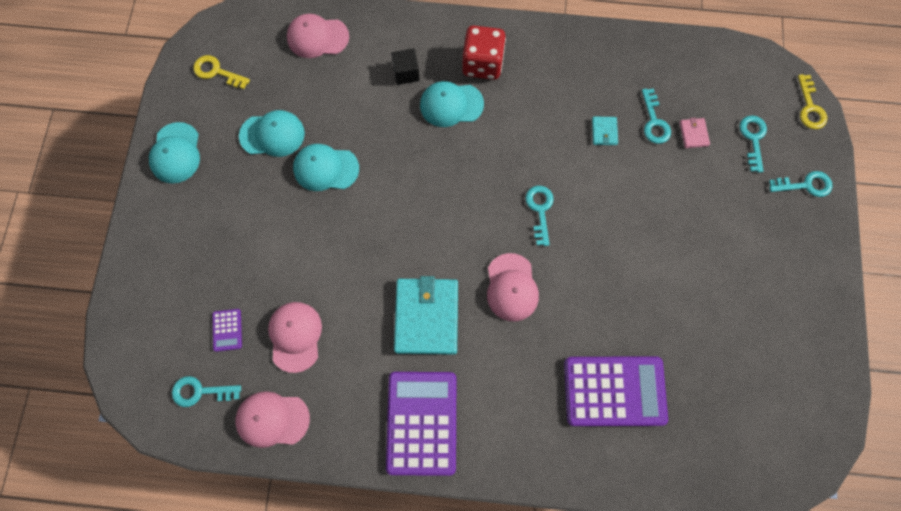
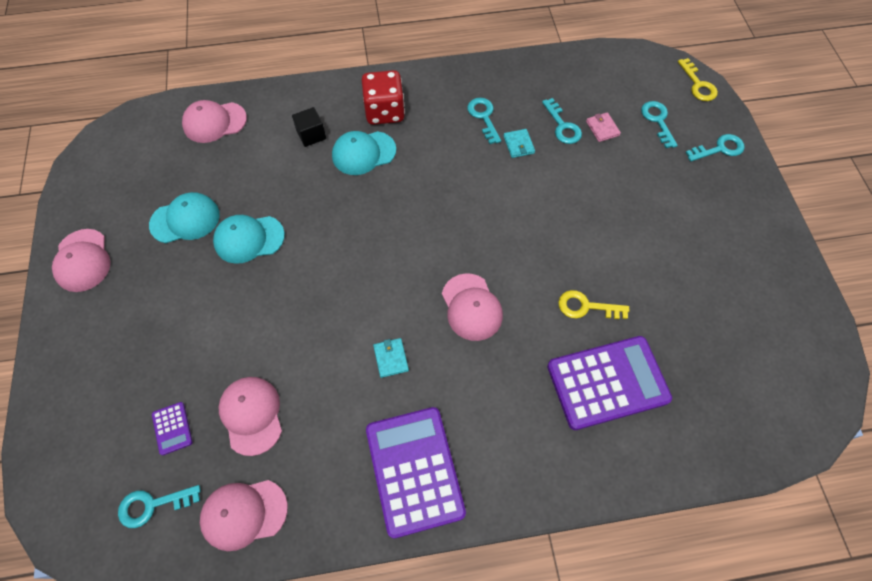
camera: 15 degrees left, 10 degrees down
(176, 153) = (82, 260): turquoise cap -> pink cap
(216, 72) = (114, 174): yellow key -> yellow key (586, 307)
(426, 317) = (391, 358): turquoise wallet -> turquoise wallet, size x0.43
(540, 210) = (478, 227): turquoise key -> turquoise key (483, 117)

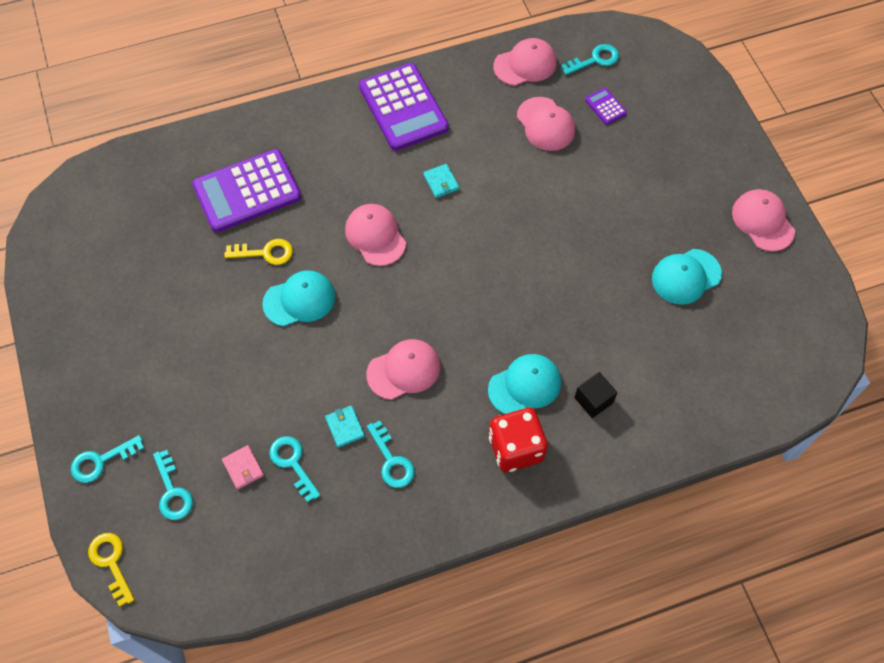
camera: 170 degrees right, 0 degrees up
(214, 122) = (714, 398): pink cap -> pink cap (404, 370)
(249, 239) = (612, 267): turquoise cap -> turquoise cap (299, 300)

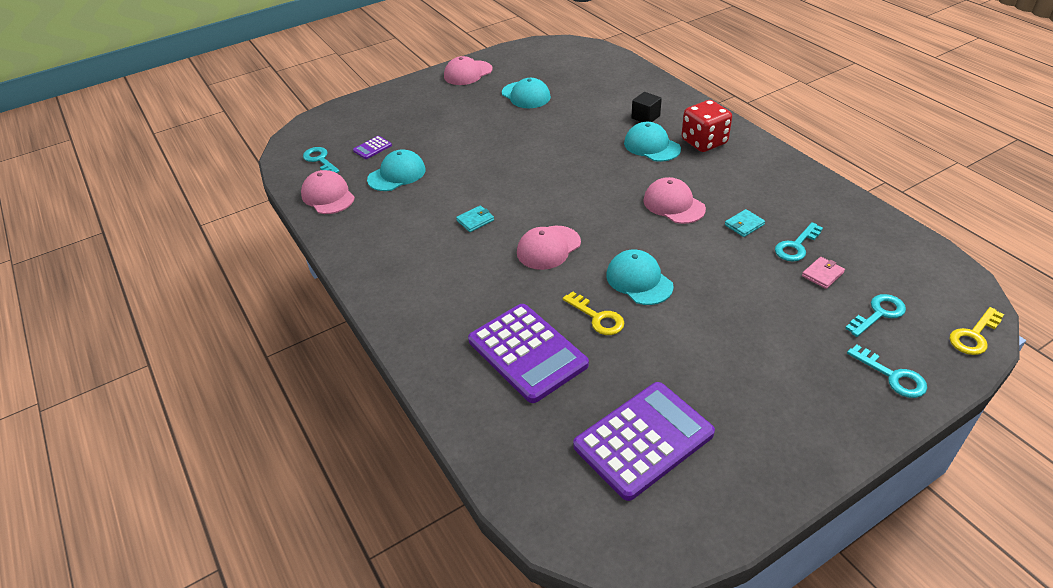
camera: 100 degrees left, 20 degrees down
(265, 253) = (597, 318): yellow key -> yellow key turned 150 degrees clockwise
(392, 461) = (755, 195): turquoise key -> none
(403, 107) = (390, 261): purple calculator -> purple calculator (643, 440)
(545, 124) = (397, 174): pink cap -> turquoise cap

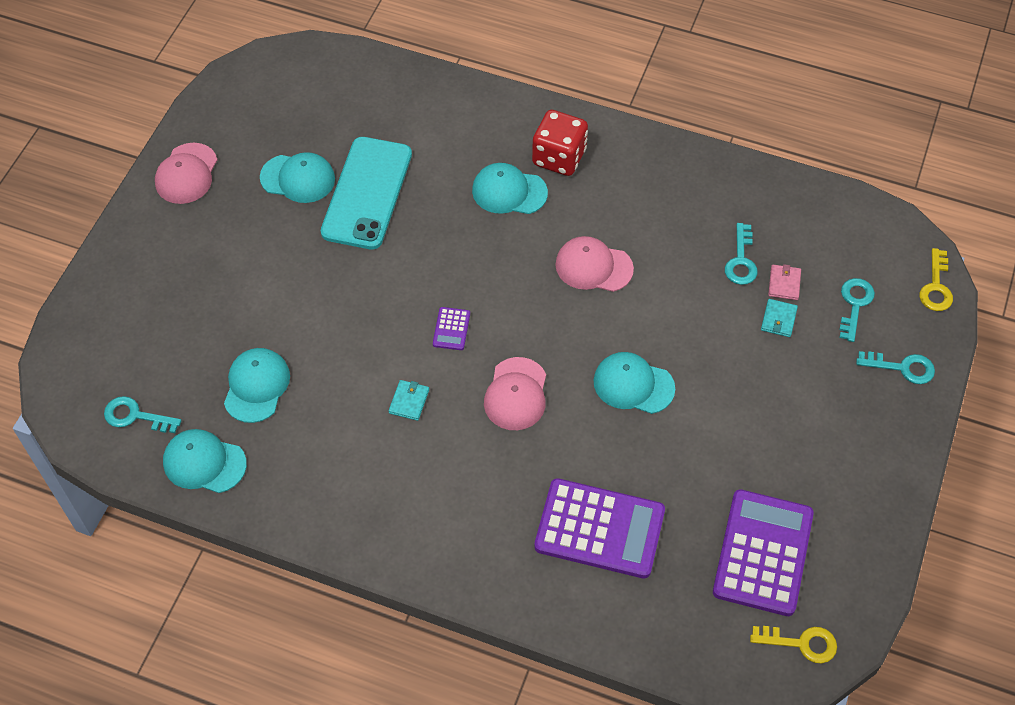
camera: 40 degrees left, 15 degrees up
(328, 196) = (204, 463): pink cap -> turquoise cap
(372, 148) = (184, 362): purple calculator -> purple calculator (451, 329)
(559, 115) = (367, 193): none -> turquoise phone
(597, 318) = (630, 451): yellow key -> yellow key (801, 643)
(645, 117) = (468, 148): black cube -> none
(744, 225) = (678, 258): turquoise wallet -> turquoise wallet (778, 319)

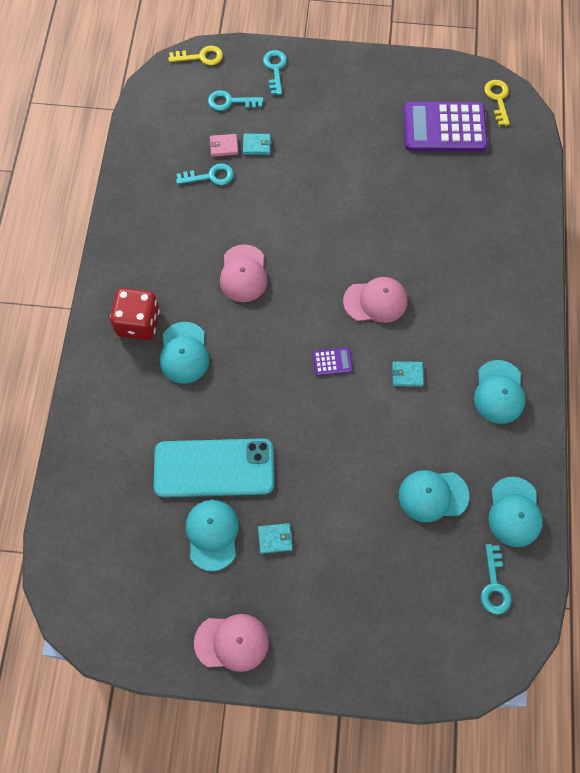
camera: 105 degrees left, 10 degrees up
(271, 230) = (275, 538): none -> turquoise wallet
(599, 529) = (463, 224): purple calculator -> none
(633, 385) = (341, 226): turquoise cap -> turquoise cap (499, 392)

